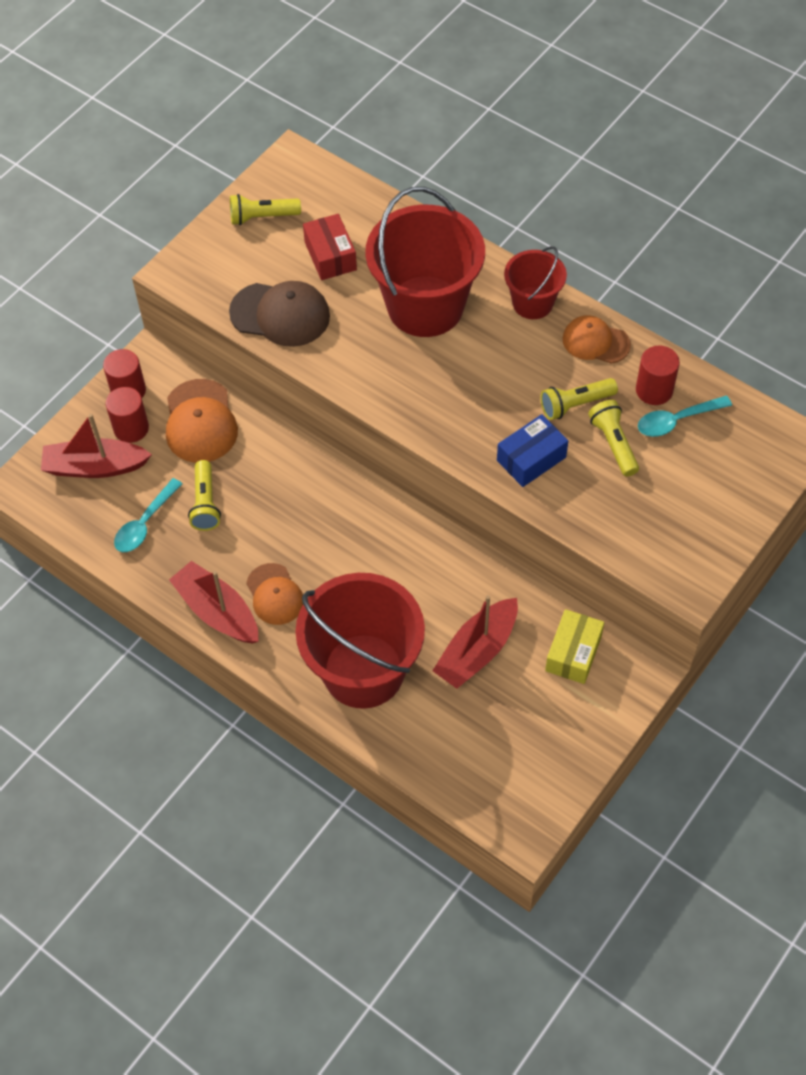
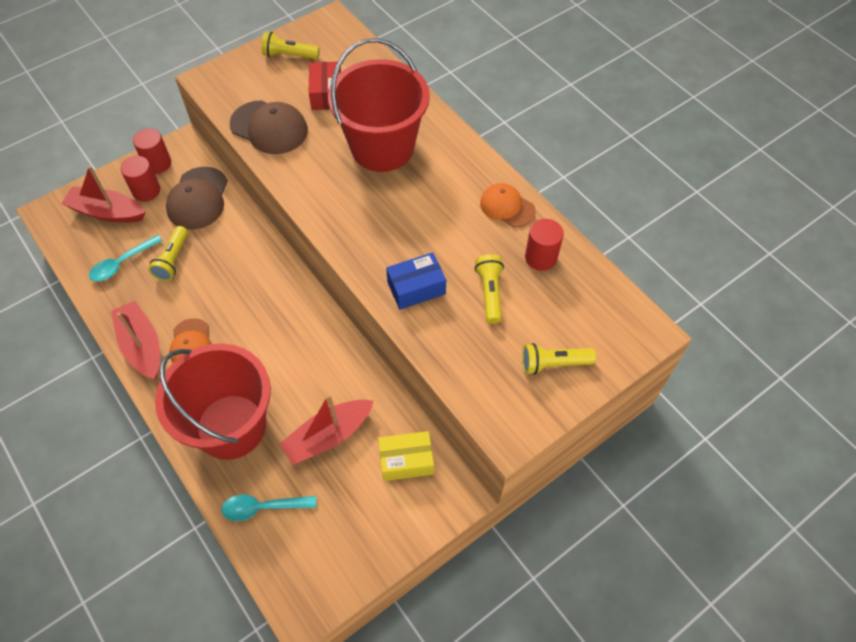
camera: 15 degrees right, 0 degrees up
(200, 422) = (198, 198): orange cap -> brown cap
(532, 303) = (468, 165): red bucket -> none
(573, 653) = (406, 460): yellow box -> yellow box turned 45 degrees clockwise
(575, 405) = (470, 253): yellow flashlight -> yellow flashlight (553, 364)
(676, 420) = (550, 287): turquoise spoon -> turquoise spoon (262, 507)

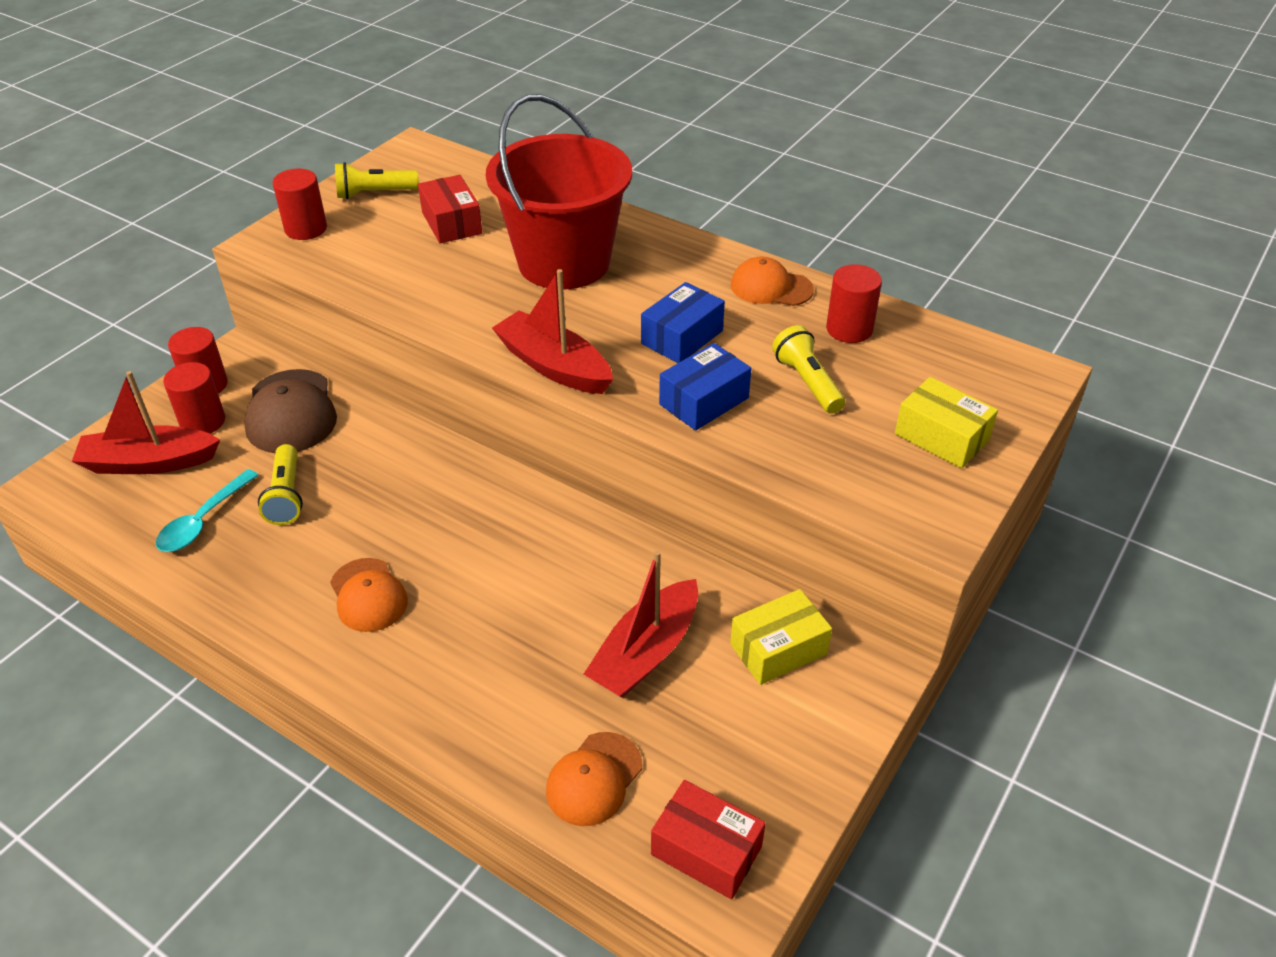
camera: 20 degrees left, 15 degrees down
(142, 346) = (287, 619): red boat -> red boat (554, 366)
(231, 426) = (487, 685): red bucket -> none
(235, 75) = (306, 229): none -> red cylinder
(262, 507) = (594, 779): turquoise spoon -> orange cap
(269, 128) = (388, 274): brown cap -> none
(302, 574) = (706, 850): none -> red box
(428, 232) = (682, 337): none -> blue box
(553, 364) = (941, 437): yellow flashlight -> yellow box

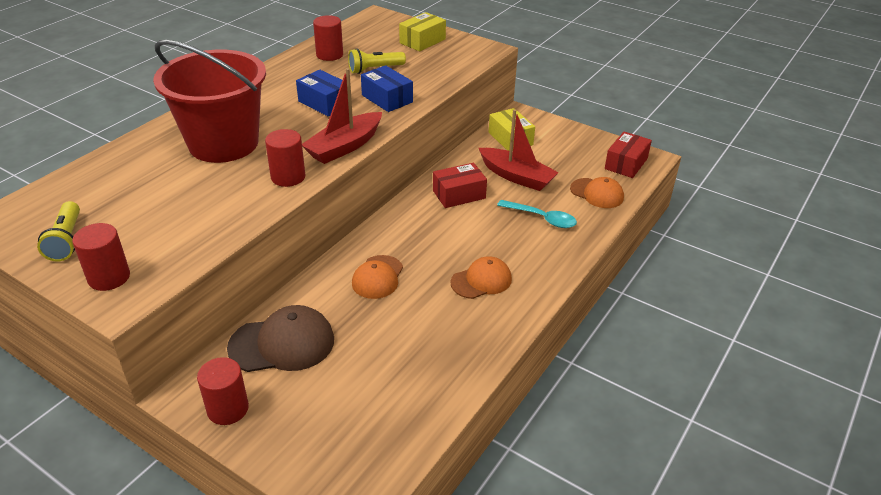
camera: 90 degrees left, 5 degrees down
(149, 462) = (332, 429): red boat -> none
(203, 421) = (282, 401): red cylinder -> red cylinder (288, 177)
(203, 521) = (408, 378): turquoise spoon -> turquoise spoon (542, 218)
(286, 496) = (383, 333): yellow flashlight -> none
(451, 223) = (142, 195): red box -> red box (459, 194)
(771, 287) = (281, 73): orange cap -> orange cap (377, 277)

